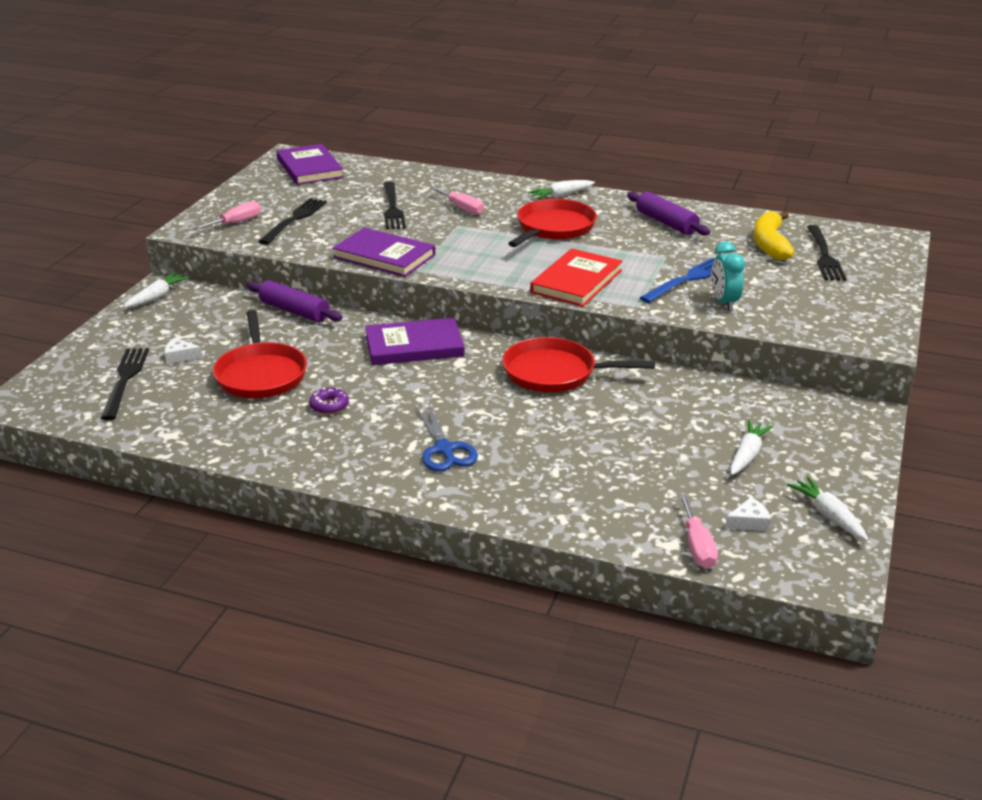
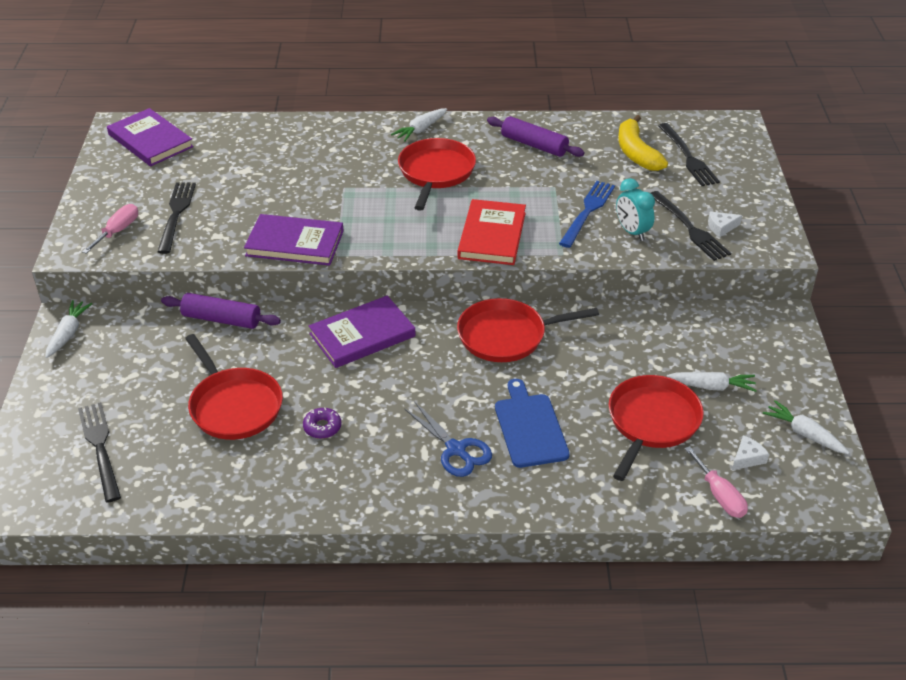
camera: 20 degrees left, 10 degrees up
(180, 356) = (139, 404): white cheese -> white cheese (721, 227)
(392, 208) = (267, 178): black fork -> black fork (690, 228)
(462, 208) = (336, 165): pink screwdriver -> none
(530, 448) = (530, 427): none -> blue cutting board
(661, 470) = (652, 422): none -> red pan
(747, 455) = (712, 386): white carrot -> white carrot turned 90 degrees clockwise

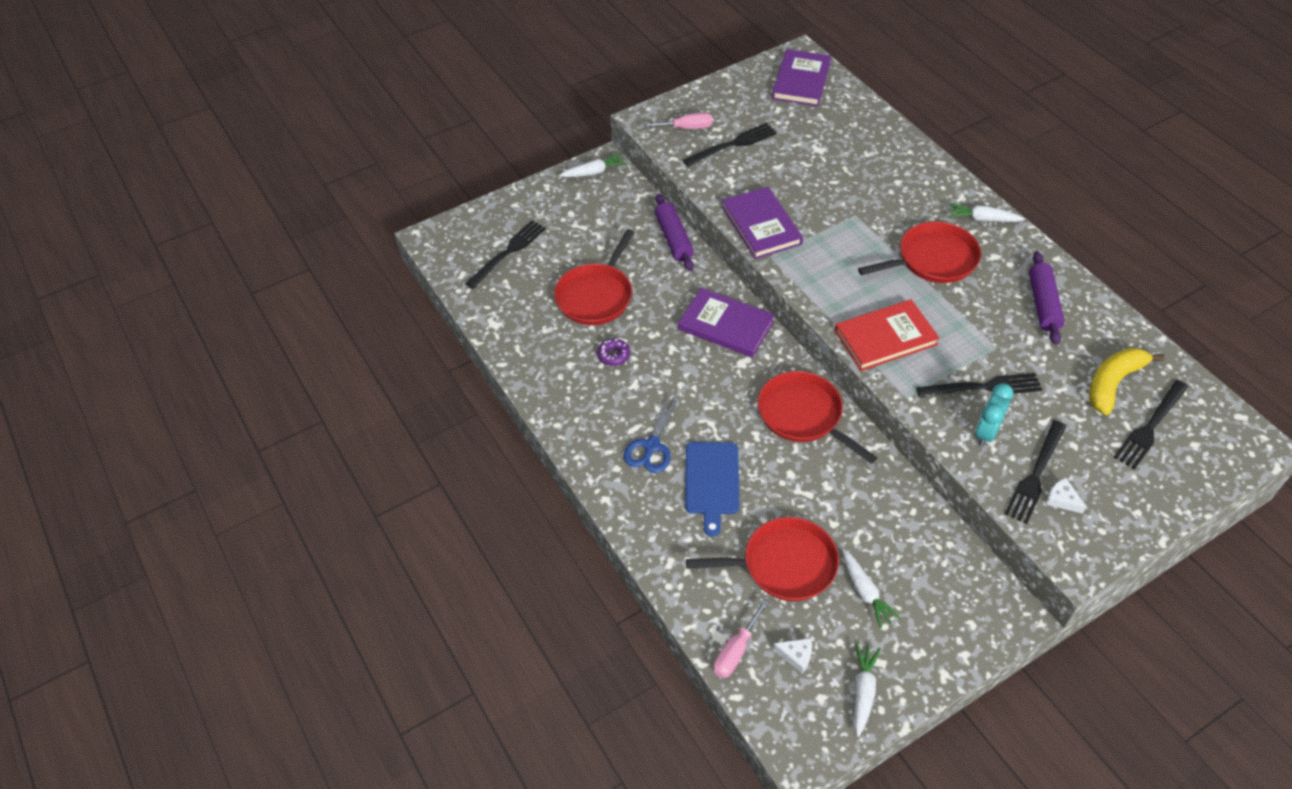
camera: 60 degrees right, 10 degrees up
(530, 427) = (711, 482): blue cutting board -> blue cutting board turned 135 degrees clockwise
(587, 211) = (984, 387): blue fork -> black fork

